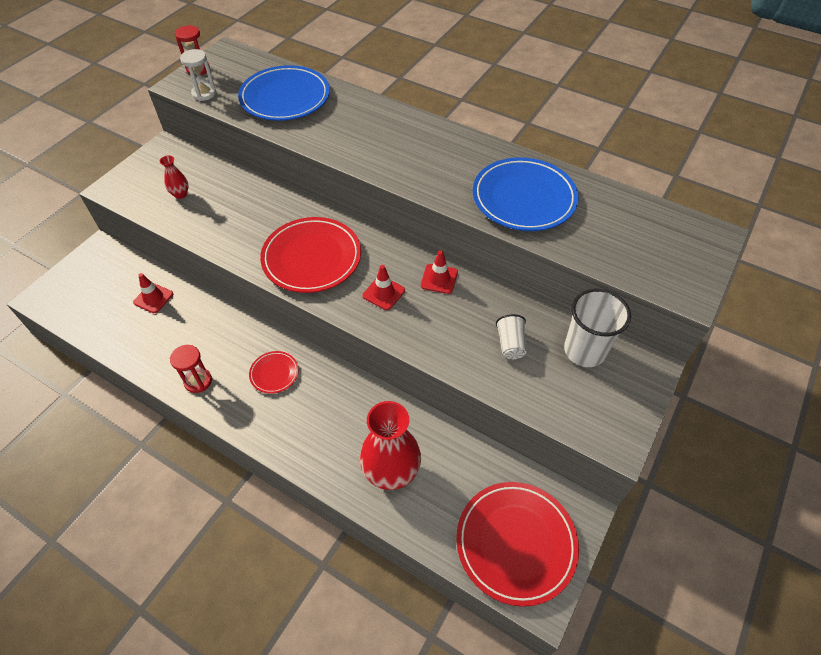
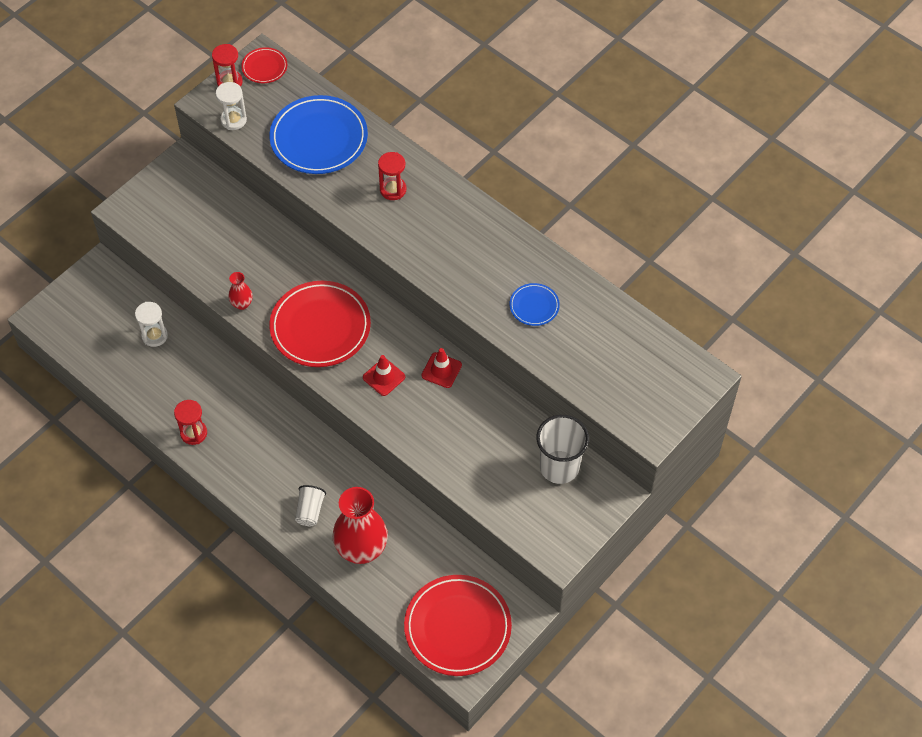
camera: 10 degrees right, 5 degrees up
(153, 298) = (154, 336): red traffic cone -> white hourglass
(180, 194) = (195, 229): red vase -> red vase (242, 304)
(274, 373) = (267, 437): red plate -> red plate (264, 67)
(361, 126) = (393, 189): none -> red hourglass
(510, 344) = (491, 449): white cup -> white cup (310, 511)
(524, 198) = (534, 306): blue plate -> blue plate, size x0.48

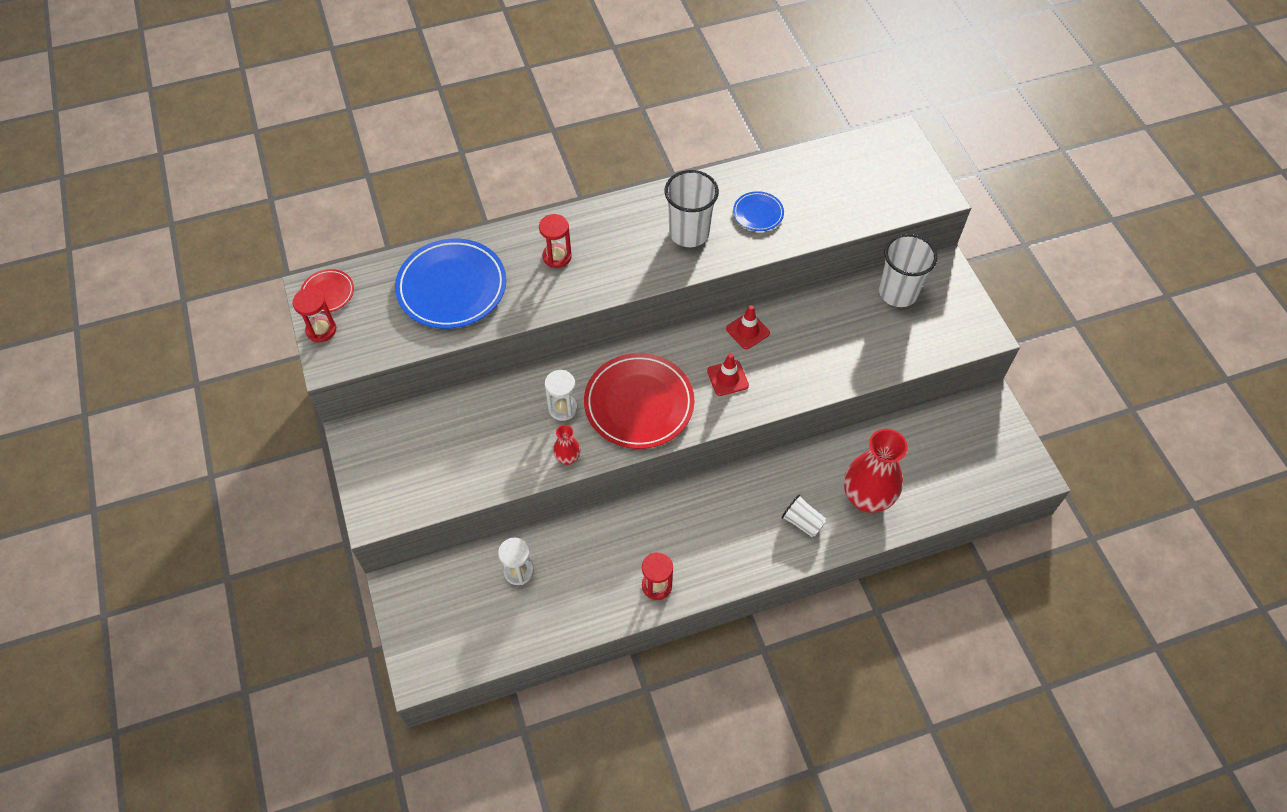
camera: 60 degrees left, 0 degrees up
(233, 120) = (372, 347): white hourglass -> white hourglass (563, 408)
(457, 627) = (984, 459): red plate -> none
(478, 266) = (689, 233): none -> white cup

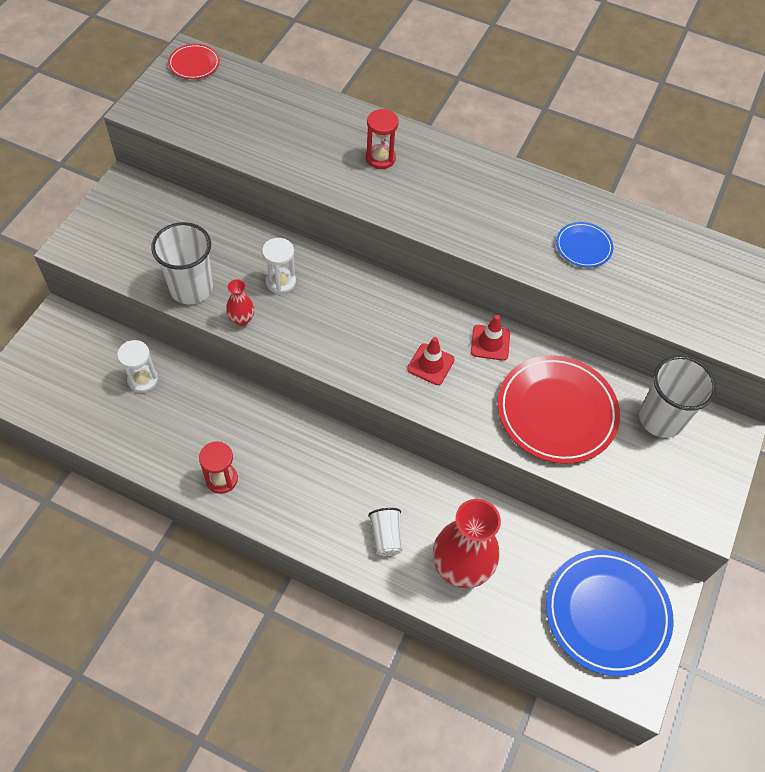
camera: 40 degrees right, 0 degrees up
(321, 330) = (160, 84): red hourglass -> none
(452, 287) = (279, 122): blue plate -> blue plate (607, 613)
(639, 404) = (339, 325): red plate -> red plate (556, 412)
(689, 233) = (505, 218): white cup -> white cup (191, 288)

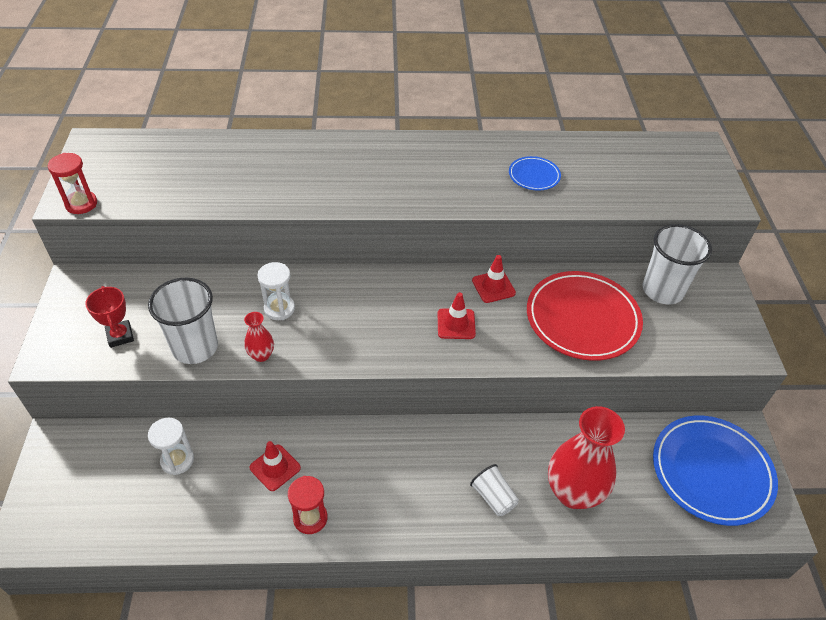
camera: 25 degrees left, 10 degrees down
(137, 252) = (120, 336): none -> red trophy
(194, 64) = (101, 148): red plate -> none
(216, 423) = (275, 468): none -> red traffic cone
(380, 158) = (323, 167): red hourglass -> red hourglass (81, 204)

